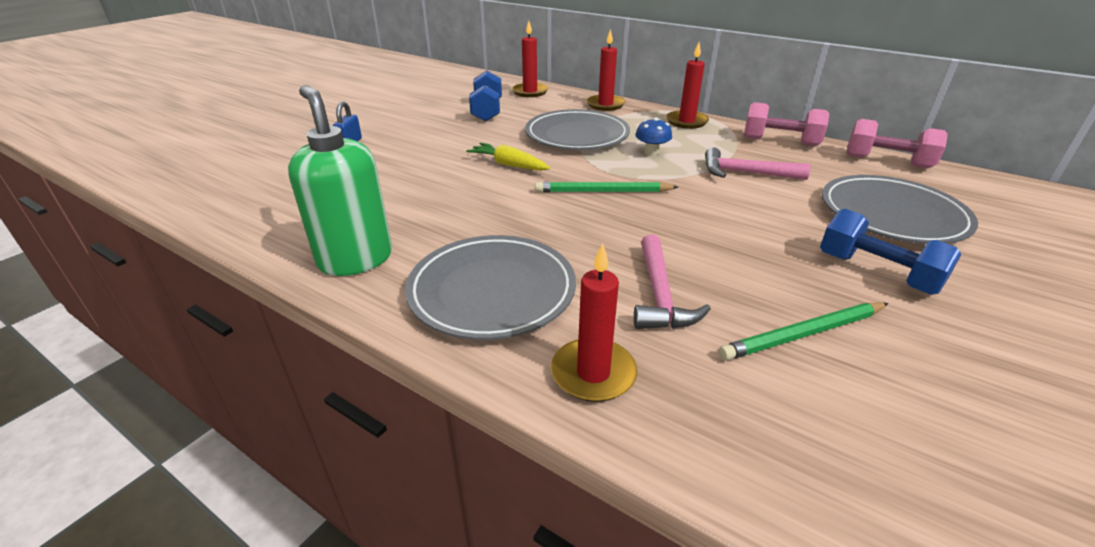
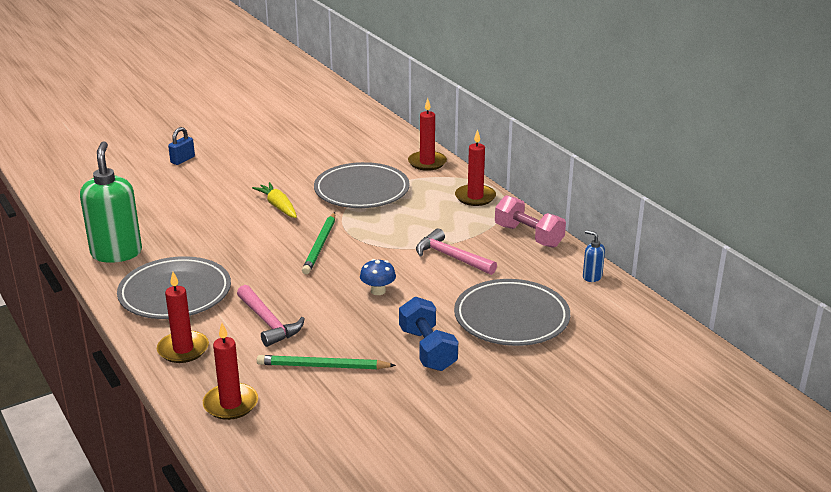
camera: 25 degrees right, 5 degrees down
(487, 111) = (317, 148): blue dumbbell -> none
(530, 92) = (377, 133): red candle -> red candle (231, 404)
(603, 191) = (320, 245): green pencil -> green pencil turned 105 degrees counterclockwise
(651, 152) = (401, 221): blue mushroom -> blue mushroom (378, 291)
(660, 295) = (268, 323): pink hammer -> pink hammer turned 60 degrees counterclockwise
(887, 162) = (592, 277): pink dumbbell -> blue soap dispenser

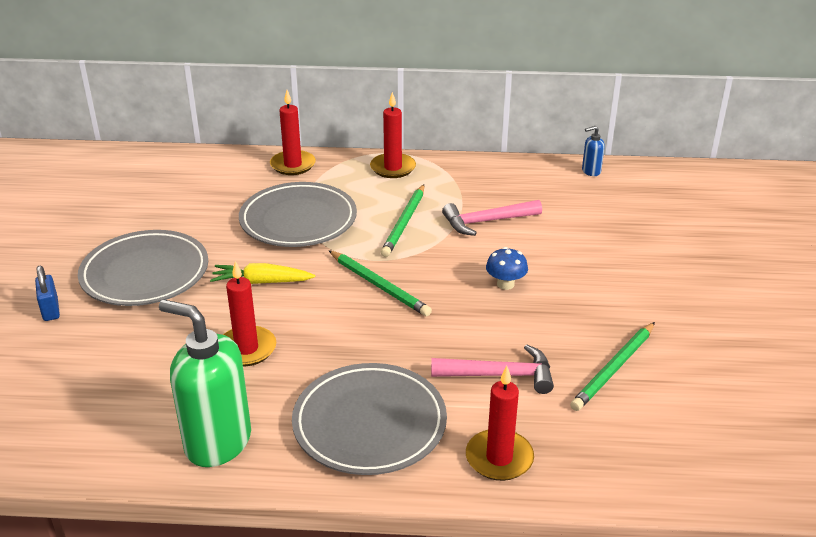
camera: 55 degrees left, 5 degrees up
(231, 404) = (637, 458): red candle -> red candle (246, 349)
(408, 227) = (404, 223): none -> green pencil
(427, 349) = (634, 296): blue dumbbell -> none
(511, 318) = (620, 233): grey plate -> grey plate (145, 273)
(528, 236) = (493, 171): pink dumbbell -> none

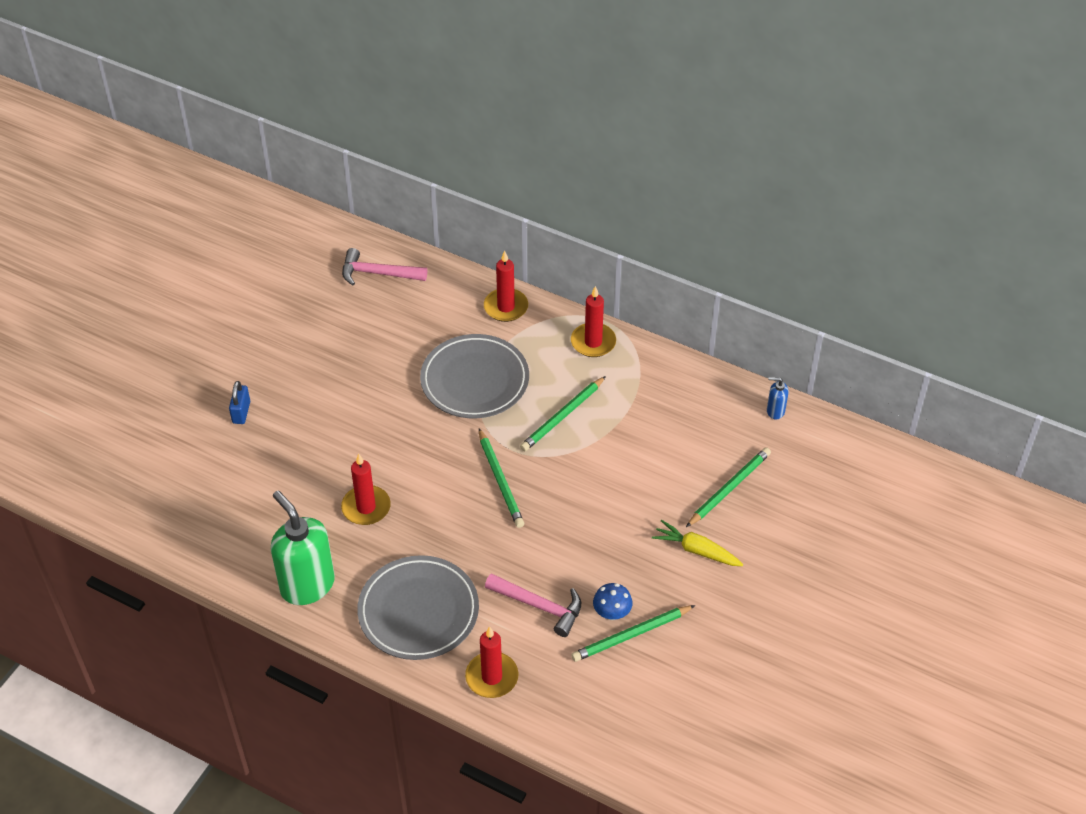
camera: 25 degrees right, 15 degrees up
(145, 273) = (325, 399): grey plate -> none
(261, 282) = (410, 441): yellow carrot -> yellow carrot (696, 550)
(486, 222) = (634, 441): pink hammer -> pink hammer (378, 273)
(505, 284) = (604, 518): blue mushroom -> blue mushroom (612, 613)
(600, 230) = (729, 488): none -> green pencil

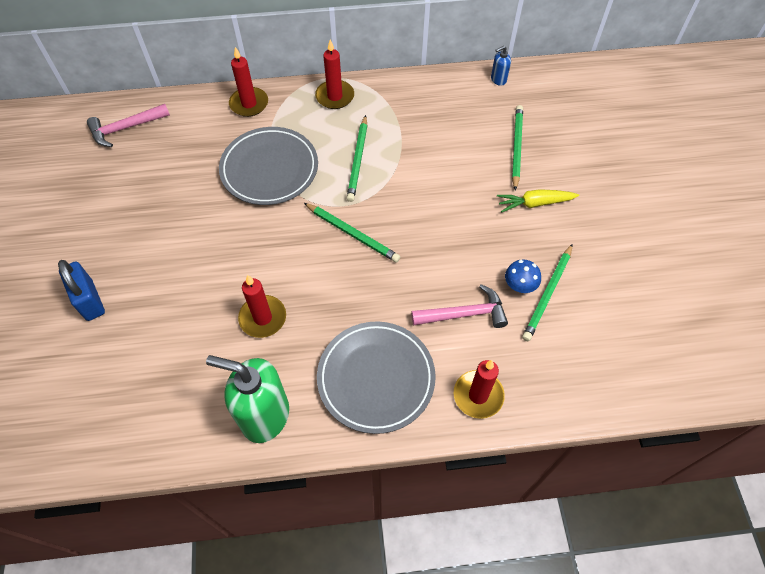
camera: 35 degrees left, 10 degrees up
(241, 412) = (89, 300): blue padlock -> blue padlock, size x1.51

